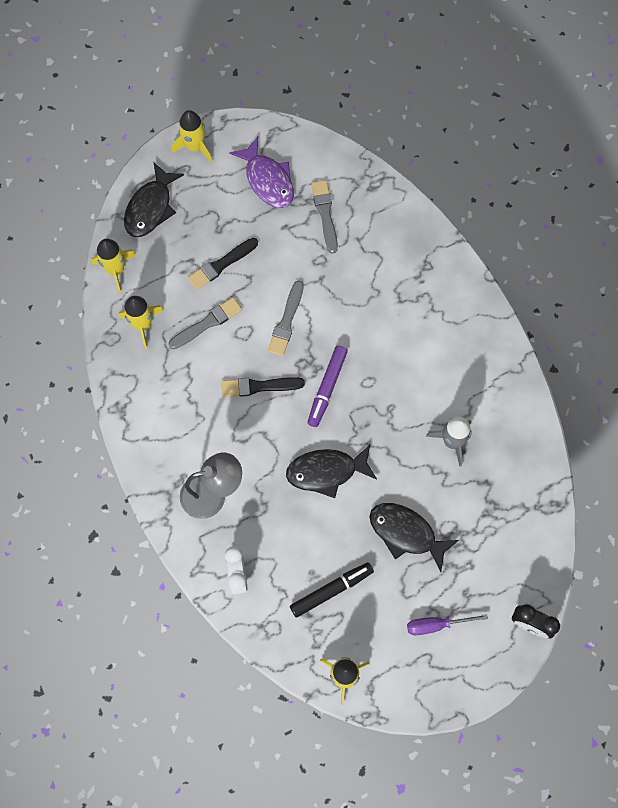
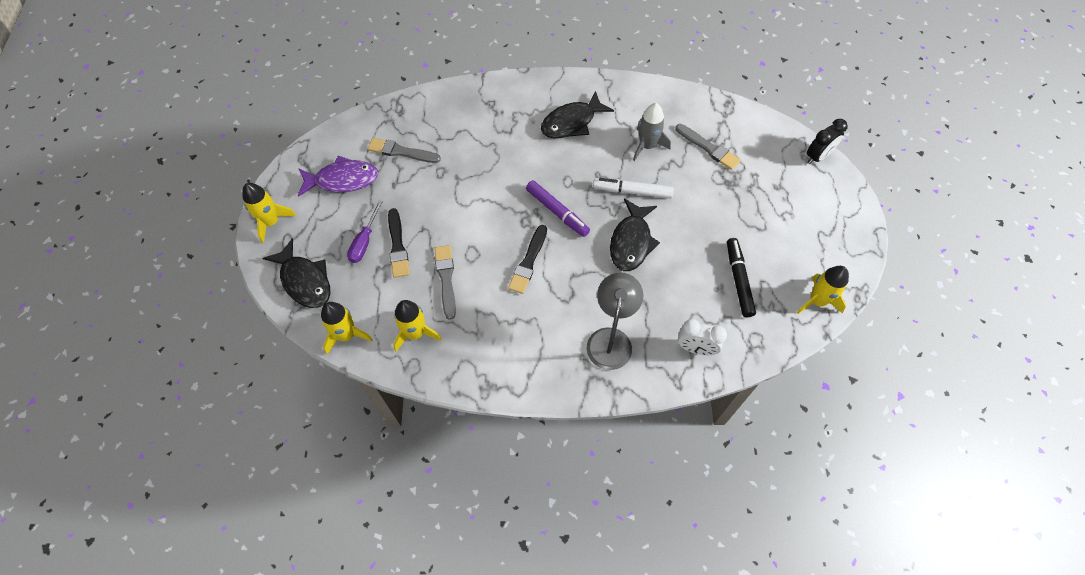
camera: 65 degrees left, 10 degrees down
(286, 321) = (480, 217): grey brush -> grey brush (708, 148)
(386, 449) = (632, 191): none -> white marker
(406, 533) = (710, 207): black fish -> black fish (572, 122)
(436, 625) = (796, 217): purple screwdriver -> purple screwdriver (364, 242)

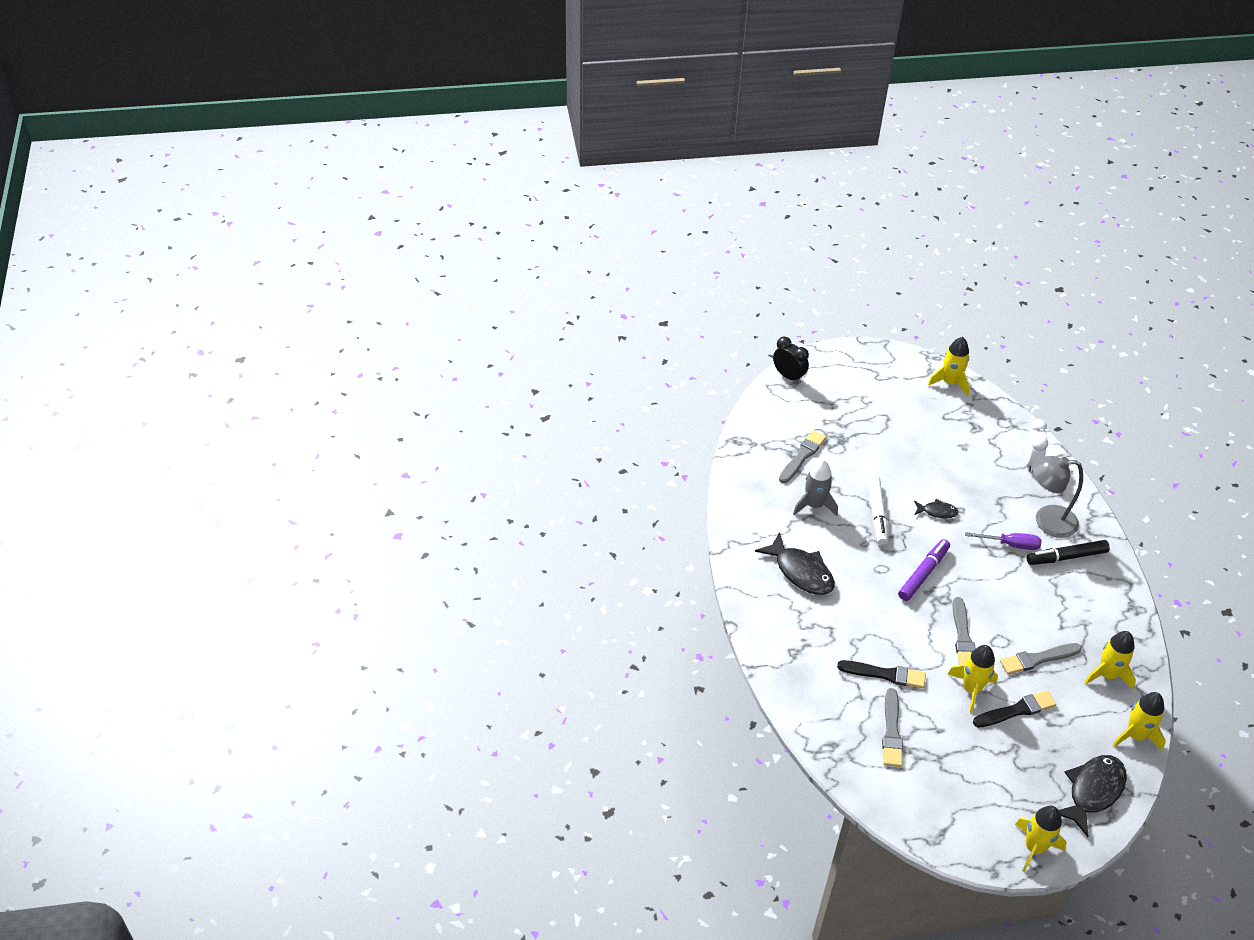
camera: 100 degrees left, 15 degrees down
(342, 180) = (951, 785): purple fish -> none
(364, 242) = (1023, 743): purple screwdriver -> purple screwdriver (1010, 544)
(427, 217) = (971, 689): none -> yellow rocket
(482, 225) = (963, 636): none -> grey brush
(528, 262) = (991, 591): black brush -> black brush (885, 674)
(631, 242) = (937, 511): black fish -> black fish, size x0.52
(738, 280) = (949, 433): black marker -> black marker (1066, 557)

